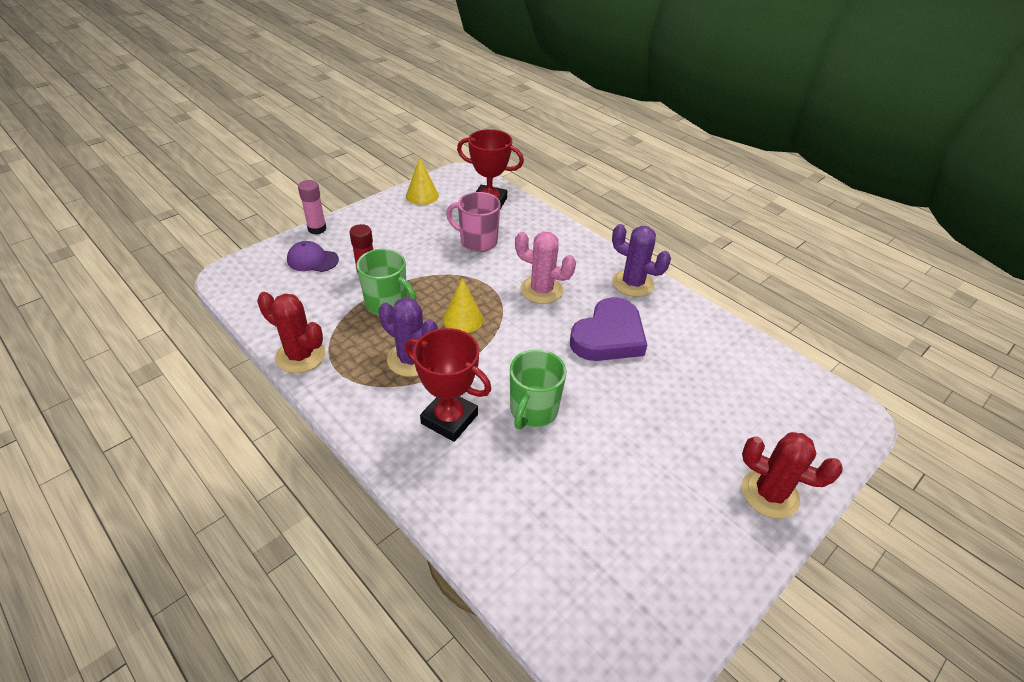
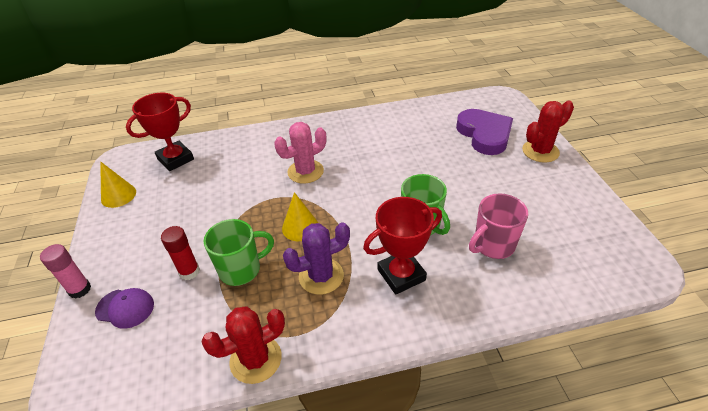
camera: 55 degrees left, 0 degrees up
(312, 260) = (125, 308): purple cap -> purple cap turned 120 degrees counterclockwise
(477, 241) = (217, 184): pink mug -> pink mug (493, 245)
(608, 336) = (377, 159): purple heart -> purple heart (484, 134)
(632, 283) = (337, 127): purple cactus -> none

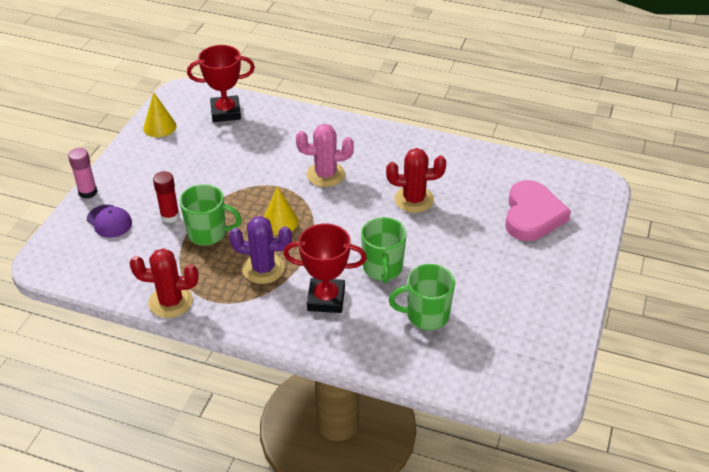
camera: 30 degrees right, 0 degrees up
(484, 134) = (532, 215): purple heart -> pink heart
(493, 245) = (426, 315): pink mug -> green mug
(540, 151) = (570, 258): red cactus -> red cactus (414, 199)

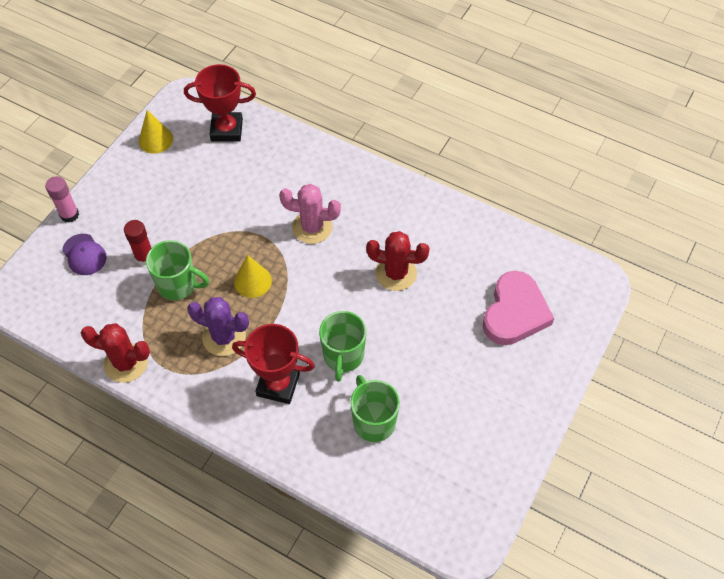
camera: 10 degrees right, 15 degrees up
(426, 315) = (373, 421): green mug -> green mug turned 60 degrees clockwise

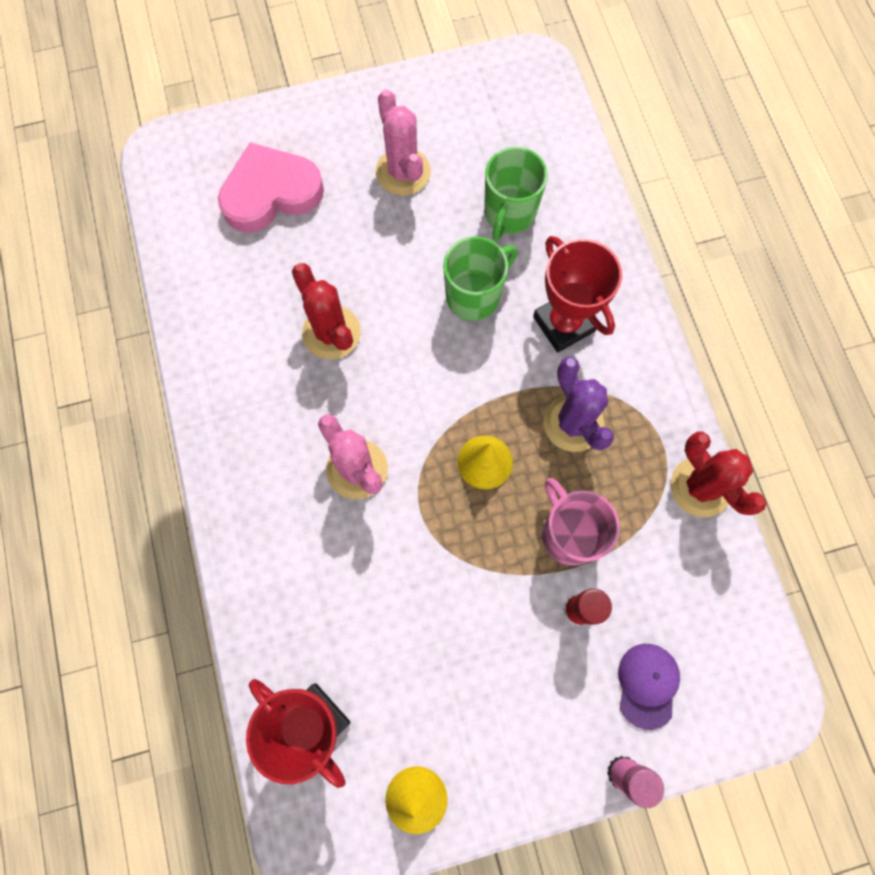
camera: 135 degrees left, 15 degrees up
(178, 285) = (569, 534): green mug -> pink mug
(460, 390) = (403, 172): none -> pink cactus

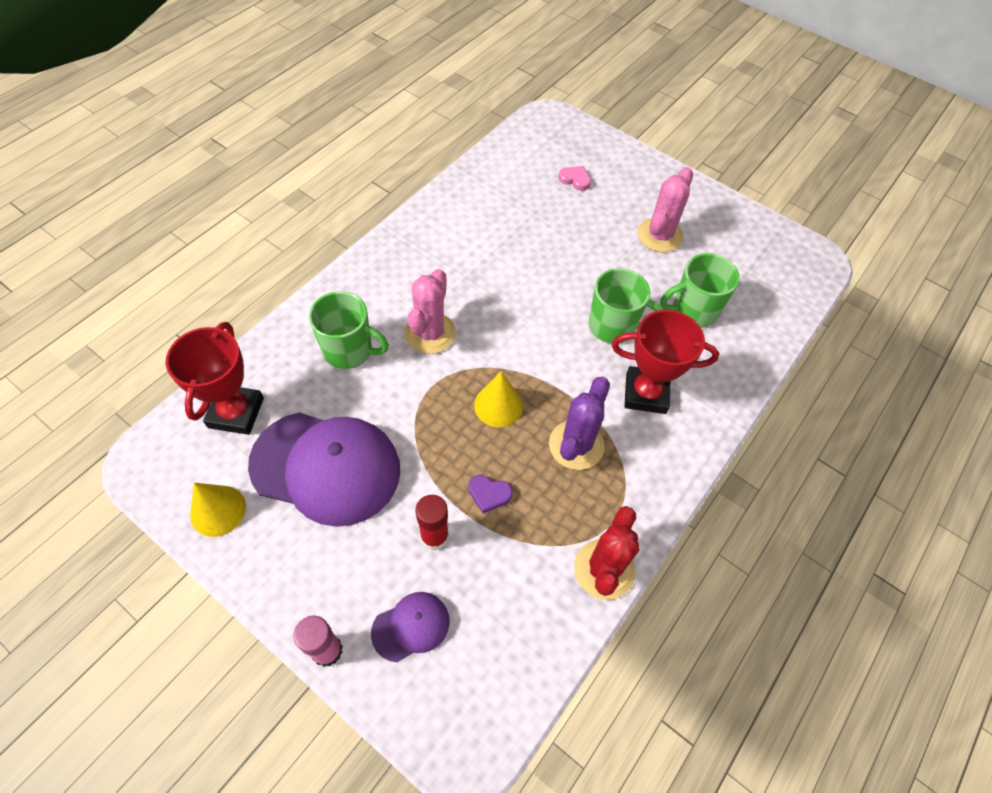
camera: 50 degrees right, 15 degrees down
(271, 193) = (575, 179): pink heart -> pink heart, size x0.41
(320, 562) = (349, 351): none -> green mug
(331, 333) = (512, 264): red cactus -> none
(440, 666) = (326, 467): none -> purple cap
(564, 324) = (645, 393): red trophy -> red trophy turned 75 degrees clockwise
(569, 534) = (489, 494): pink mug -> purple heart

